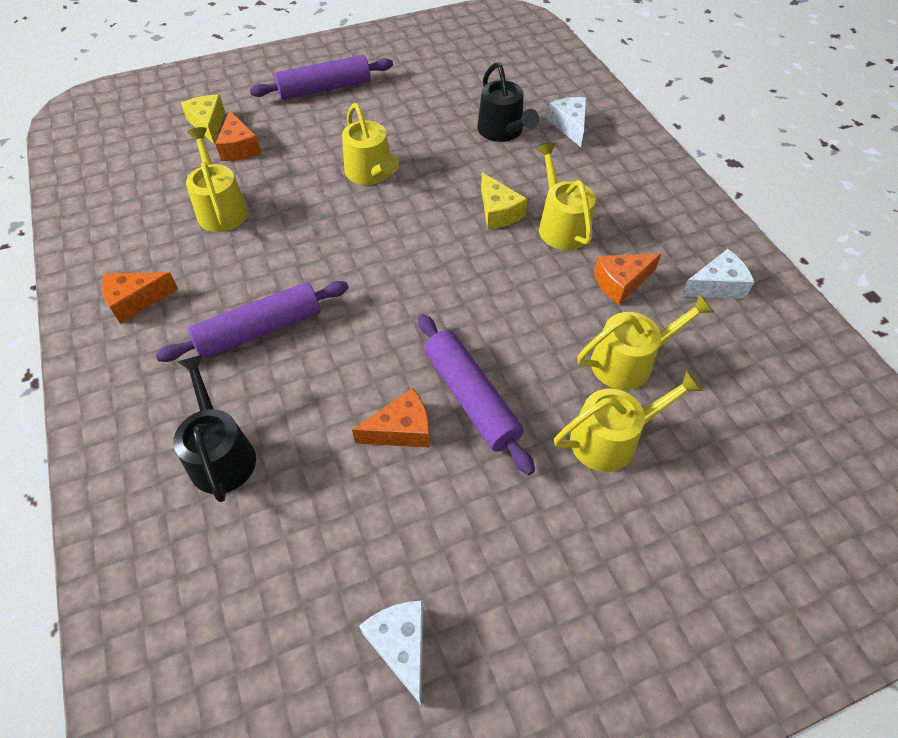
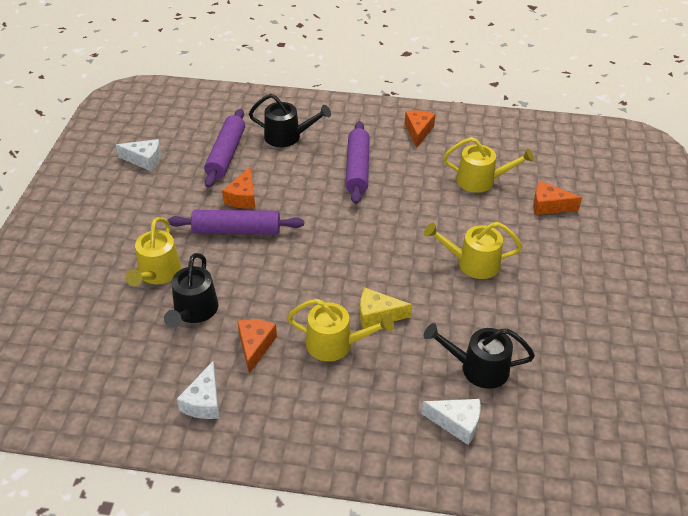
camera: 120 degrees right, 10 degrees down
(208, 124) = (590, 198): yellow cheese -> none
(324, 89) = (611, 276): purple rolling pin -> purple rolling pin (226, 154)
(629, 362) = (194, 311): yellow watering can -> black watering can

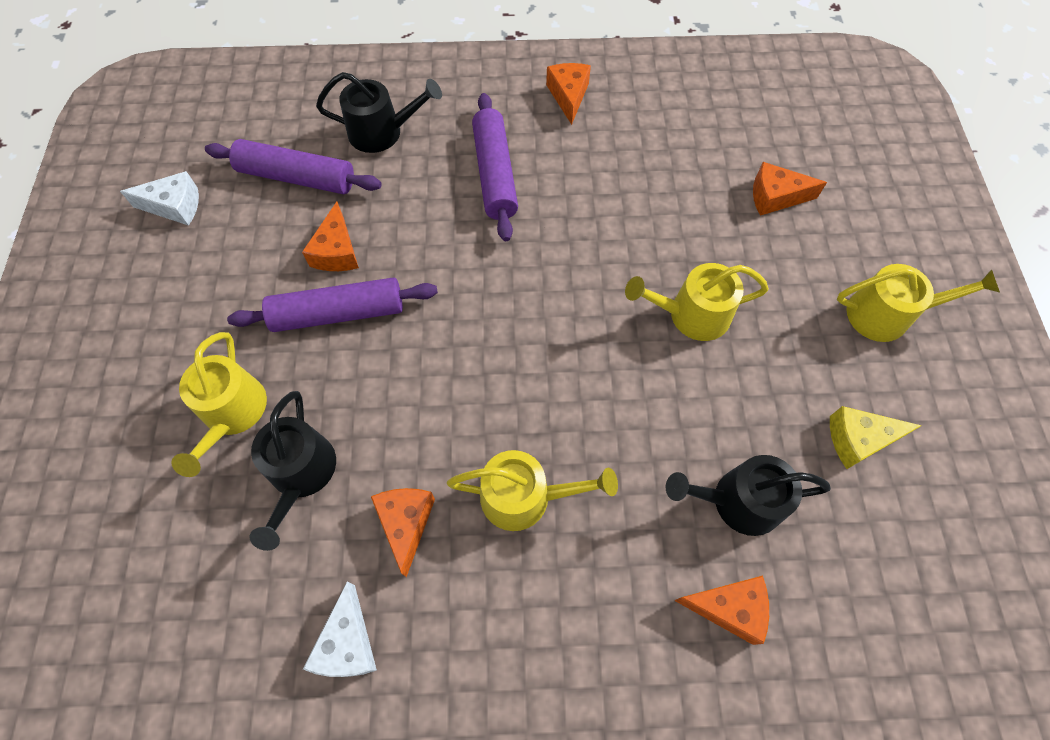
camera: 10 degrees left, 20 degrees up
(226, 154) = (297, 177): purple rolling pin -> purple rolling pin turned 75 degrees counterclockwise
(377, 315) = (575, 431): yellow cheese -> yellow cheese (858, 440)
(457, 423) = (728, 608): white cheese -> orange cheese
(481, 180) = (673, 168): yellow watering can -> yellow watering can (886, 315)

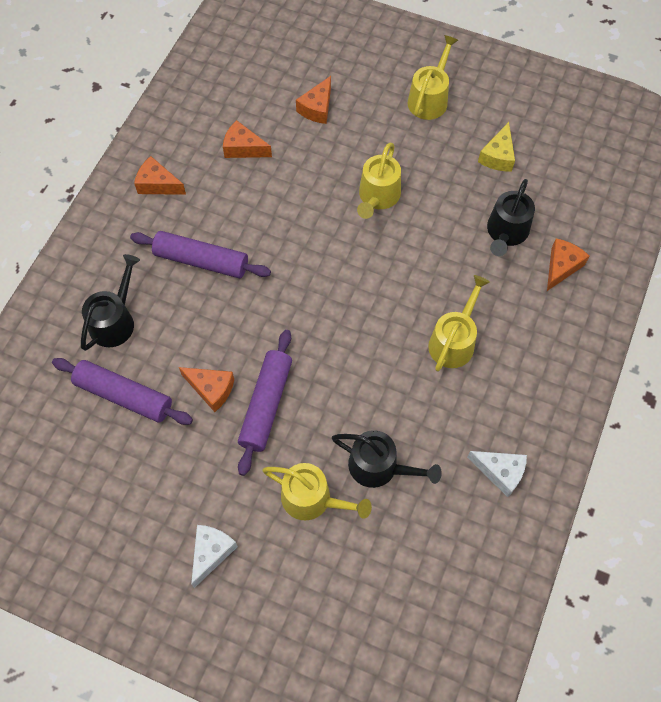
camera: 65 degrees left, 0 degrees up
(175, 206) = (99, 495): white cheese -> white cheese (211, 553)
(297, 177) = (124, 396): purple rolling pin -> purple rolling pin turned 75 degrees clockwise
(406, 523) = (441, 414): orange cheese -> orange cheese (243, 148)

